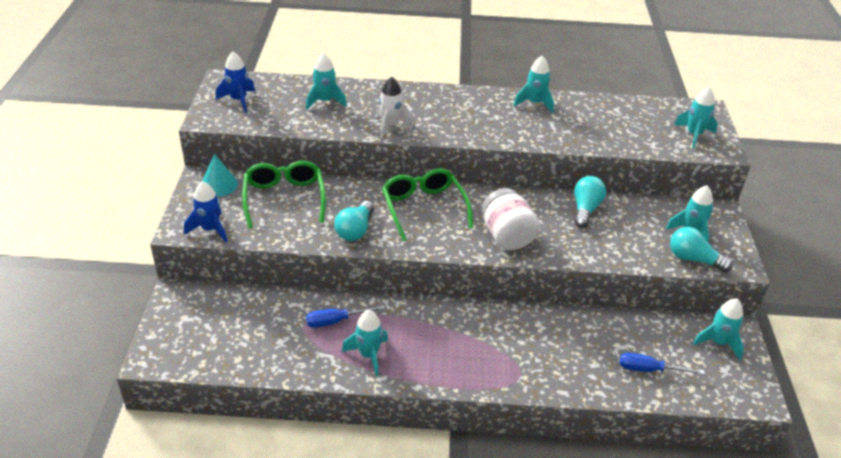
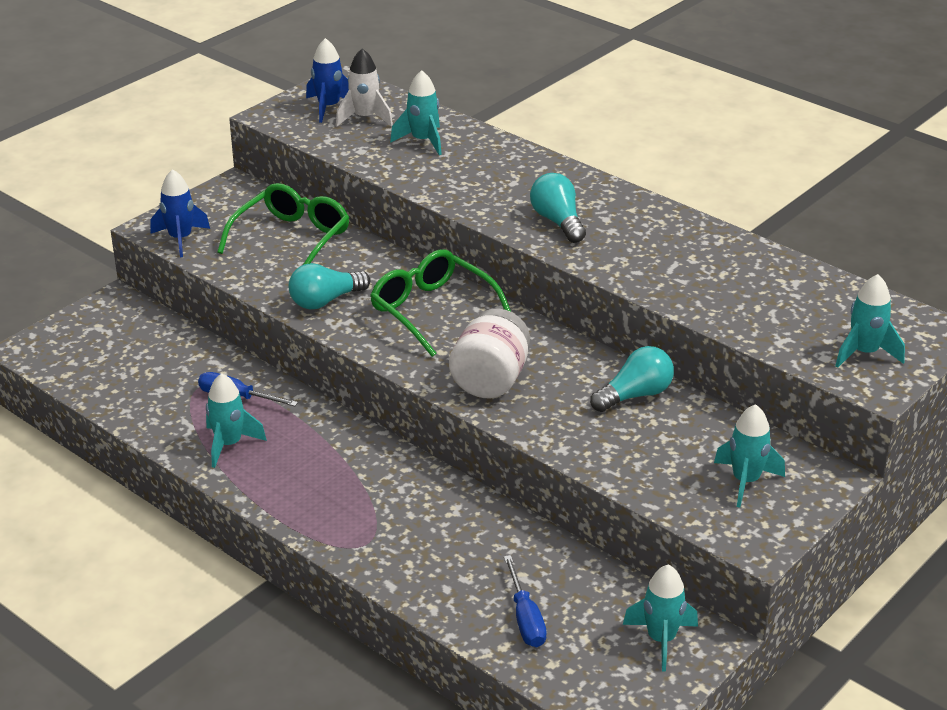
camera: 40 degrees right, 5 degrees down
(219, 184) = (243, 199): turquoise cone -> none
(390, 126) = (462, 193): white rocket -> white rocket (365, 118)
(423, 208) = (432, 311): green glasses -> green glasses turned 60 degrees counterclockwise
(534, 103) = (686, 234): turquoise rocket -> none
(649, 370) = (525, 618): blue screwdriver -> blue screwdriver turned 150 degrees counterclockwise
(693, 259) = (700, 510): turquoise light bulb -> turquoise light bulb (558, 222)

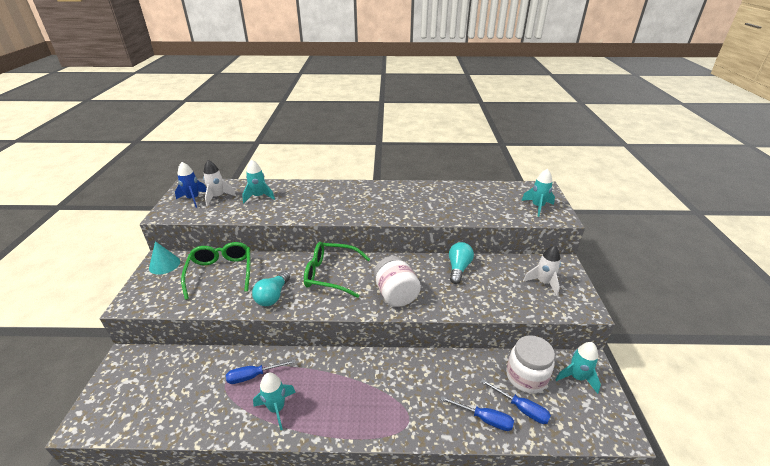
camera: 40 degrees left, 0 degrees up
(180, 239) = (153, 302): blue rocket -> none
(233, 195) = (164, 264): none -> turquoise cone
(461, 597) = (484, 419): none -> blue screwdriver
(558, 222) = (362, 206): turquoise light bulb -> none
(584, 596) = (526, 377): none -> white jar
(745, 481) = (543, 283): turquoise rocket -> white rocket

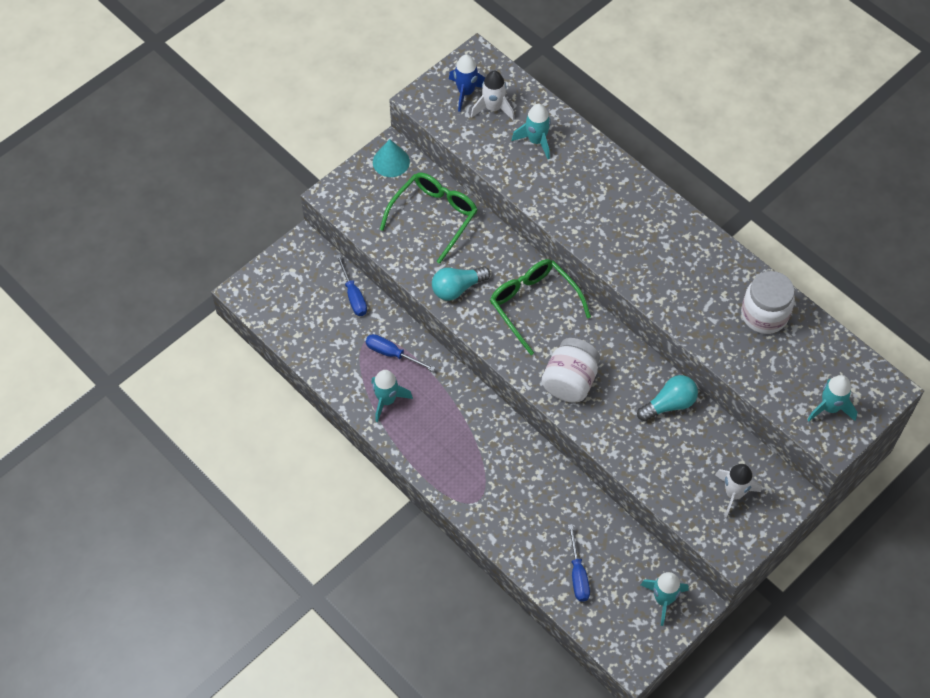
camera: 45 degrees right, 25 degrees up
(484, 419) = (537, 553): blue screwdriver -> blue screwdriver (353, 295)
(526, 377) = (618, 558): white jar -> white jar (764, 315)

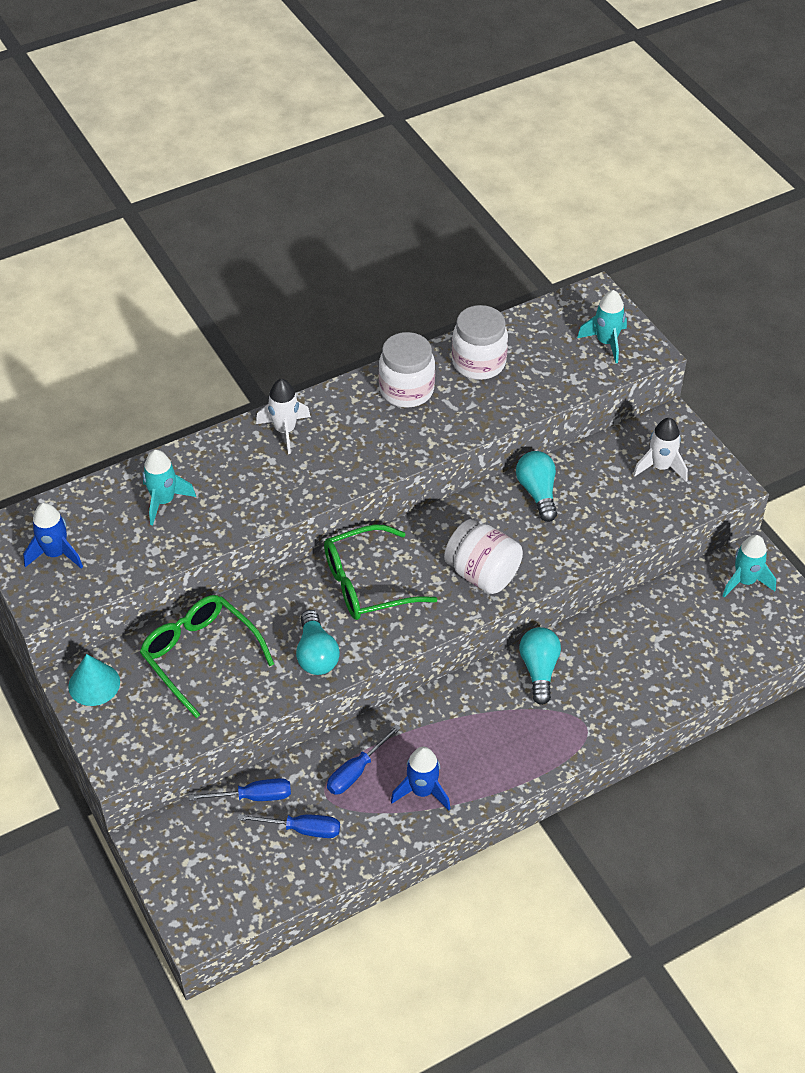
camera: 75 degrees left, 10 degrees down
(387, 400) = (422, 791): turquoise rocket -> blue rocket
(493, 108) = (94, 532): white rocket -> white rocket (285, 431)
(519, 457) = (539, 670): none -> turquoise light bulb
(578, 574) = (701, 650): blue screwdriver -> blue screwdriver (302, 829)
(711, 269) = (406, 390): none -> white jar

